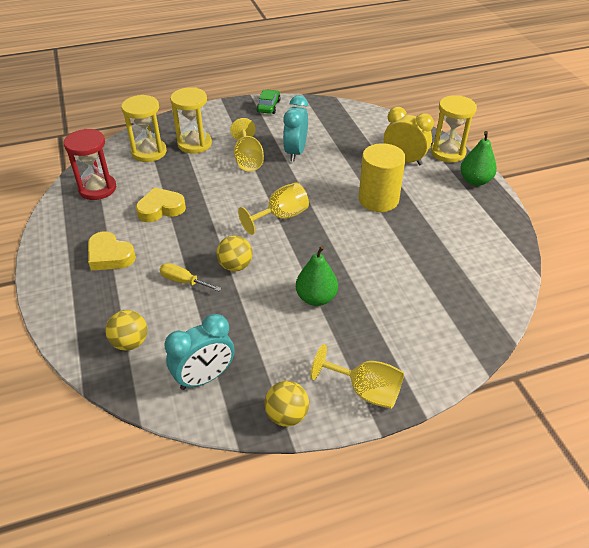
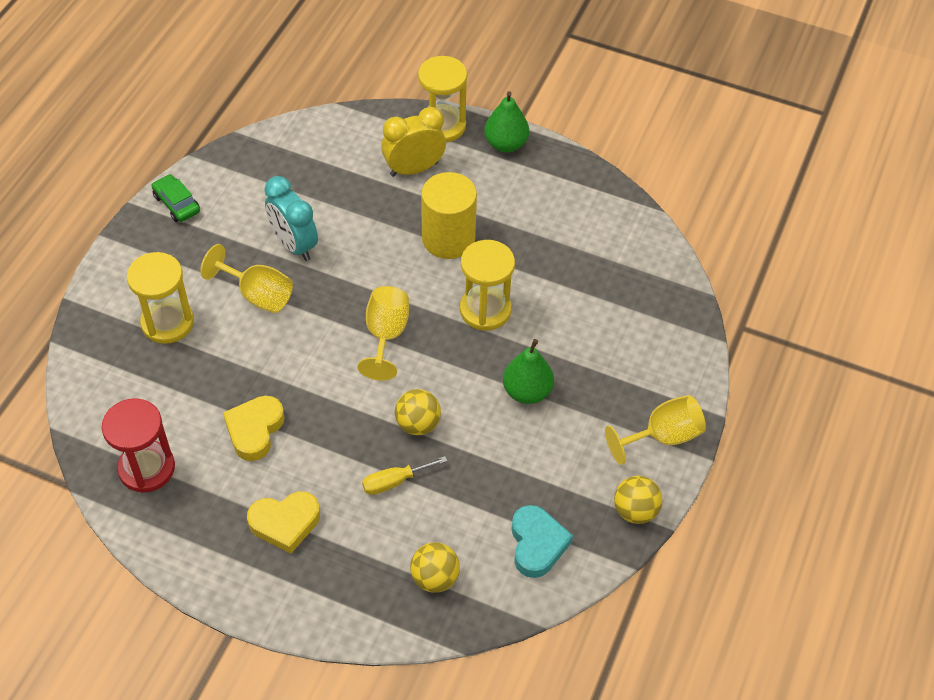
camera: 50 degrees left, 10 degrees up
(149, 152) = (131, 376): yellow hourglass -> yellow hourglass (485, 310)
(204, 377) = (537, 544): turquoise clock -> turquoise heart

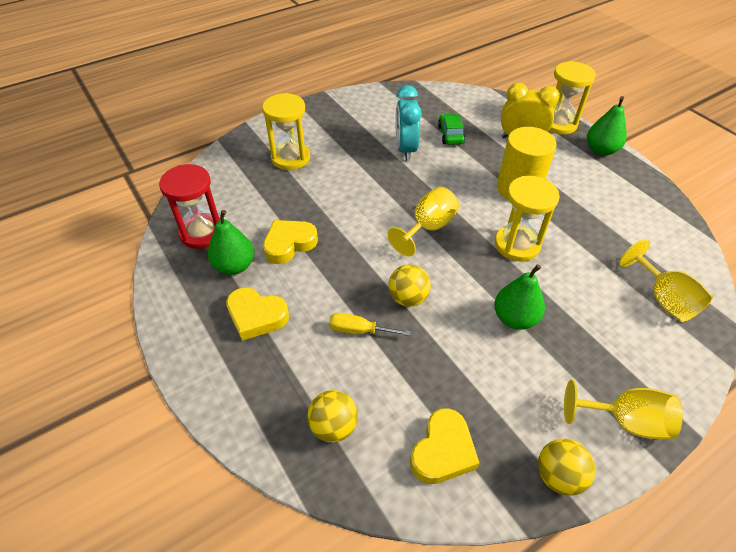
camera: 35 degrees right, 5 degrees down
(176, 204) = (351, 101): green car -> green car (450, 134)
(217, 485) = (235, 266): none -> green pear
(257, 295) = (359, 166): yellow goblet -> yellow goblet (663, 298)
(537, 544) = (443, 451): turquoise heart -> yellow heart

